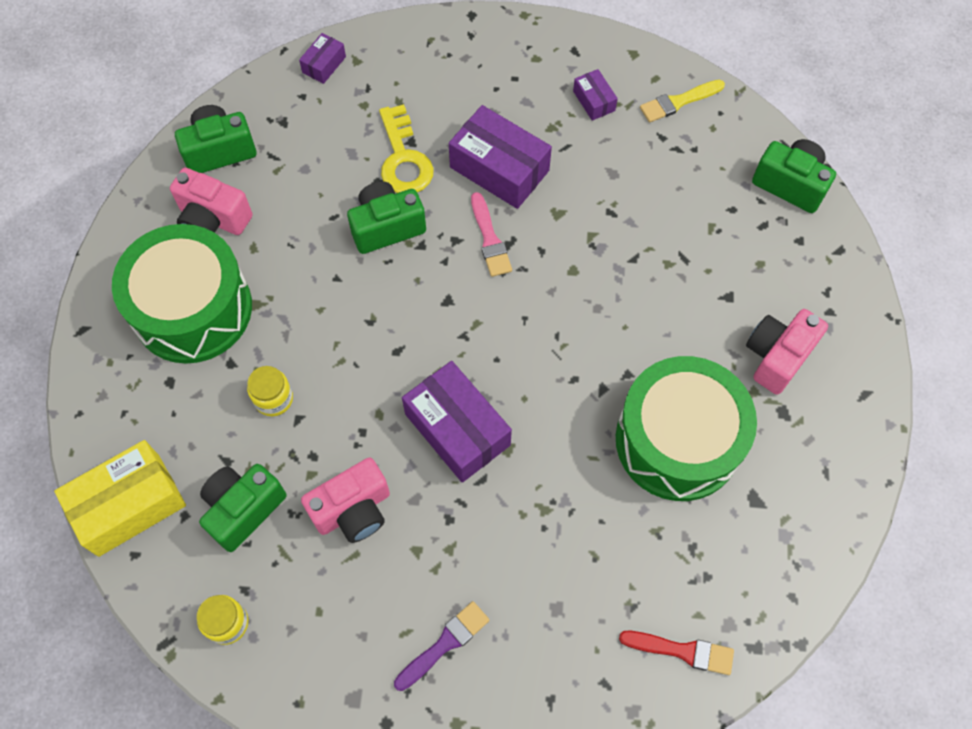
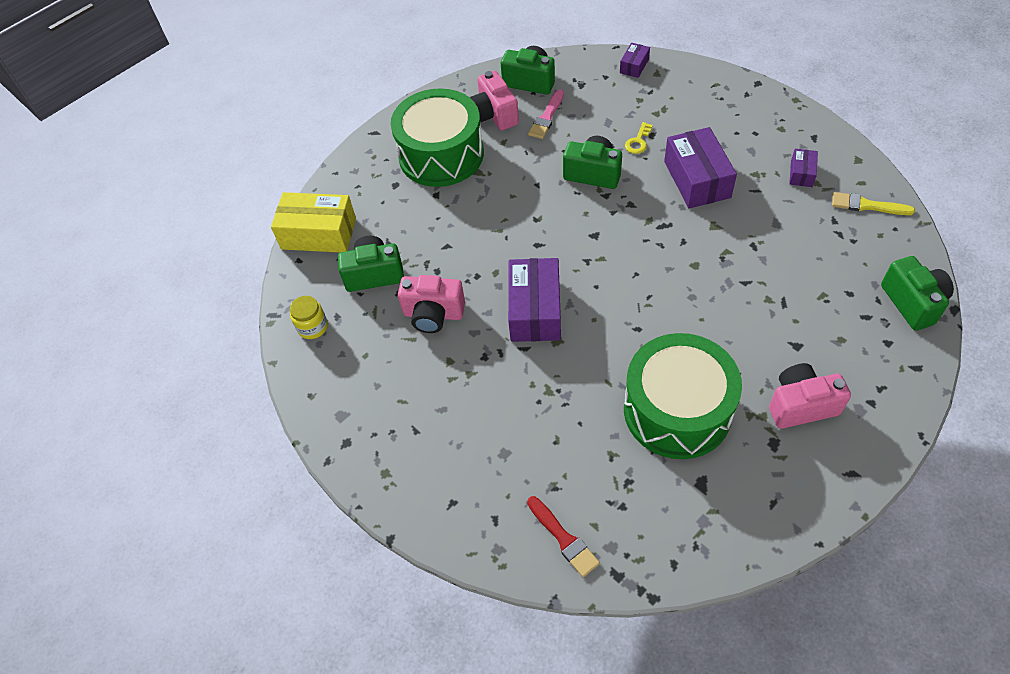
camera: 45 degrees right, 10 degrees down
(273, 399) = (443, 227): yellow jar -> none
(324, 64) = (634, 66): purple box -> purple box turned 45 degrees counterclockwise
(403, 158) = (638, 141): yellow key -> yellow key, size x0.54
(444, 644) = (418, 423): purple brush -> none
(490, 239) = (654, 216): pink brush -> pink brush (546, 117)

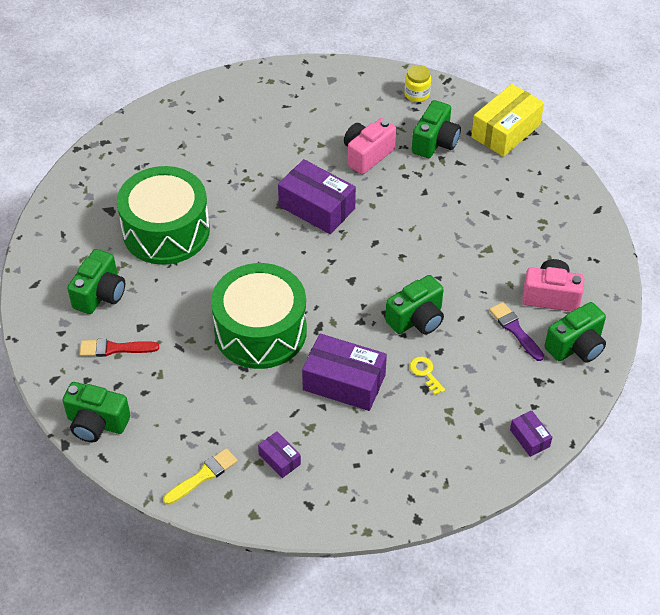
camera: 120 degrees right, 5 degrees down
(441, 155) = (530, 237): green drum -> green drum (260, 331)
(546, 117) = (515, 330): pink brush -> purple brush
(564, 538) = (148, 132): red brush -> red brush (114, 348)
(801, 405) = (100, 294): pink camera -> green camera

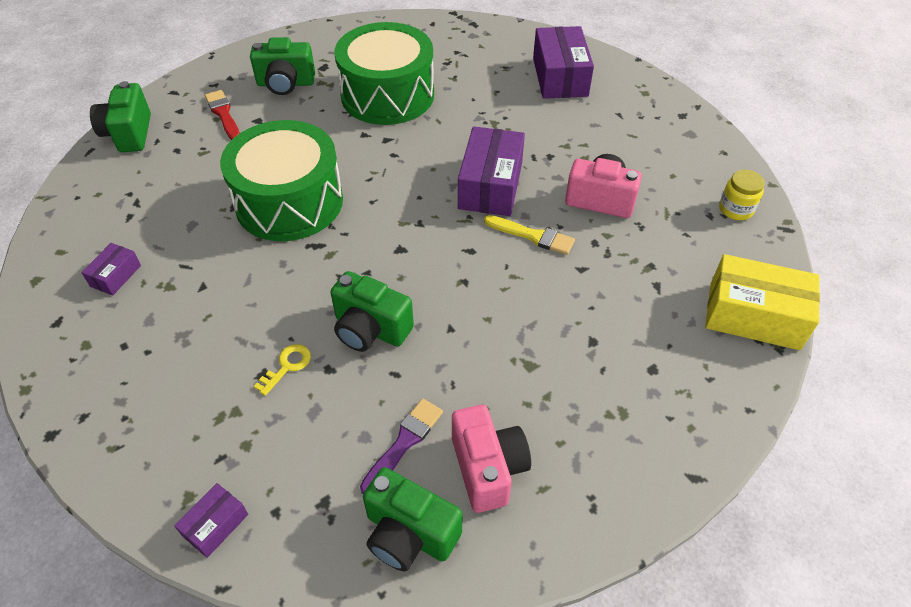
camera: 65 degrees right, 0 degrees up
(203, 476) = (80, 225): yellow brush -> yellow brush (532, 236)
(344, 382) = (243, 293): purple box -> purple box (560, 77)
(435, 142) = (671, 252): green camera -> none

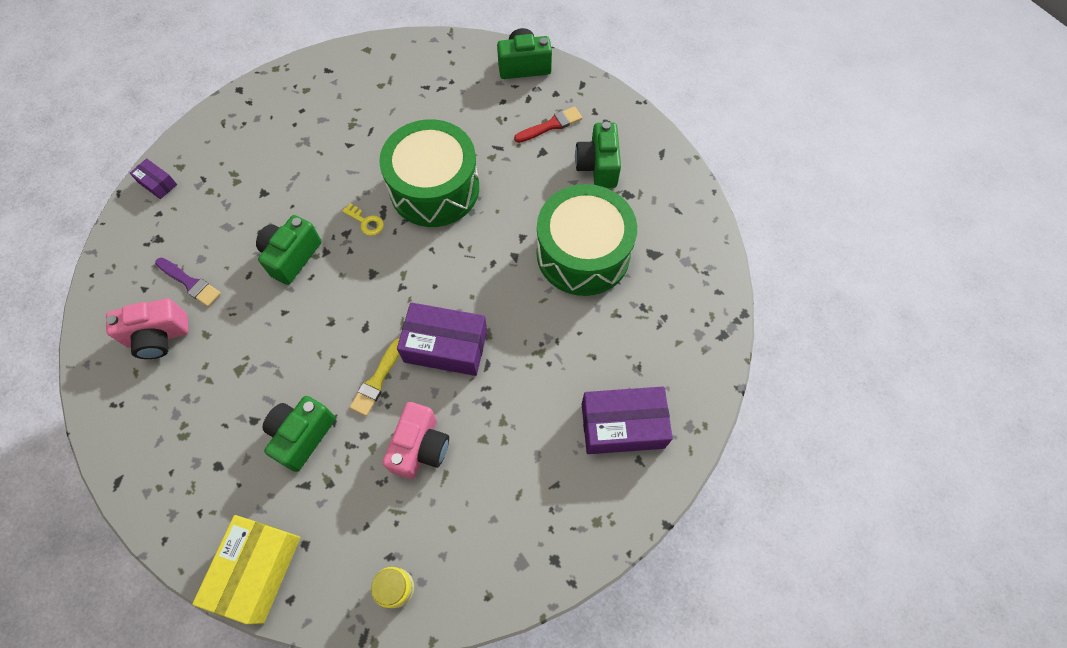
camera: 90 degrees right, 15 degrees up
(116, 276) = (365, 92): purple box -> none
(287, 366) = (267, 206): yellow key -> yellow key (366, 222)
(409, 534) = (124, 288): green camera -> green camera (302, 435)

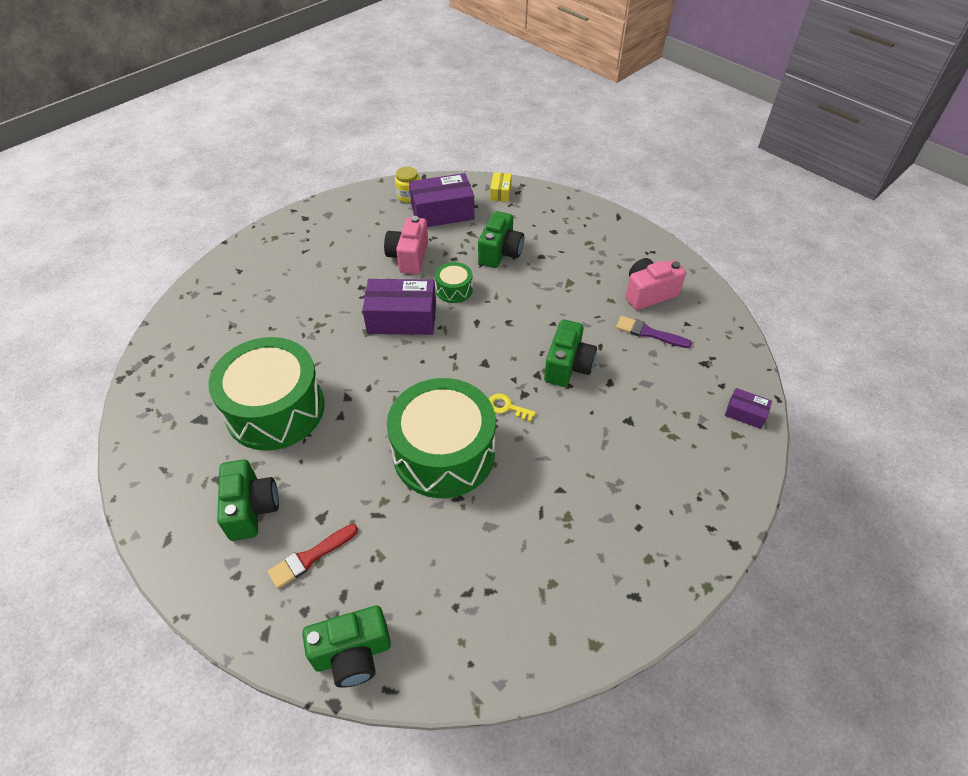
camera: 170 degrees right, 15 degrees down
(257, 570) = (500, 192): yellow box -> yellow box, size x0.49
(377, 380) = (454, 290): yellow brush -> green drum
(622, 425) = (249, 288): purple box -> purple box (442, 212)

